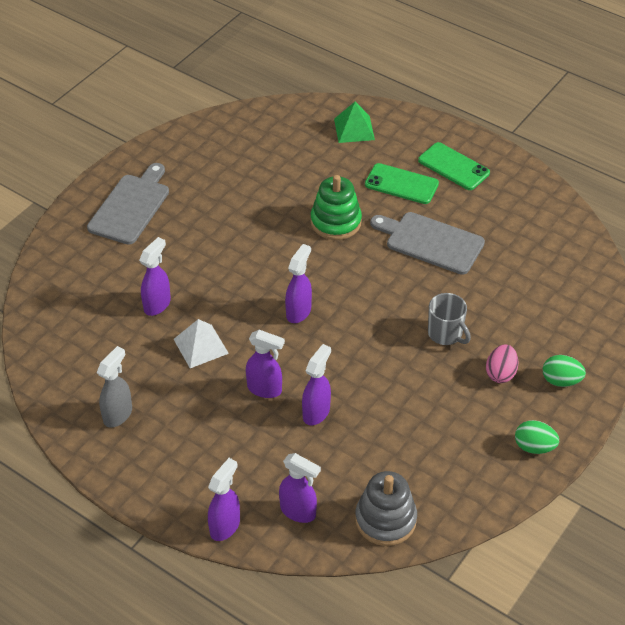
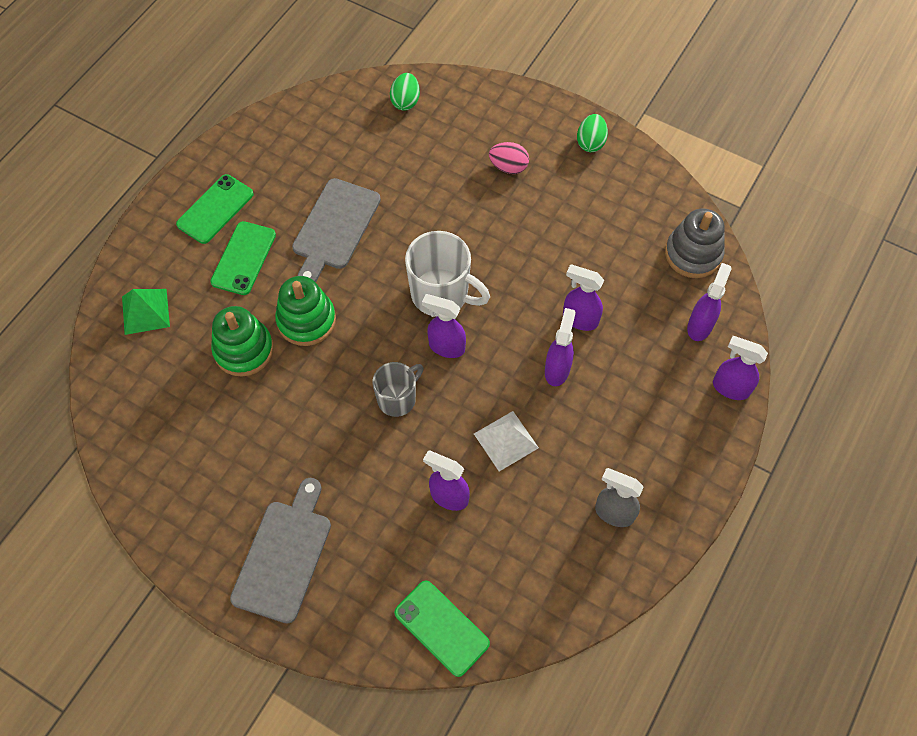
camera: 95 degrees left, 15 degrees up
(51, 294) = (442, 628): none -> green phone
(131, 207) = (284, 555): grey cutting board -> grey cutting board turned 90 degrees clockwise
(311, 184) = (244, 350): none -> green stacking toy
(354, 312) = (441, 294): none -> white mug
(446, 334) = (463, 212): grey mug -> grey mug (397, 398)
(561, 380) = (511, 121): green egg -> green egg (405, 101)

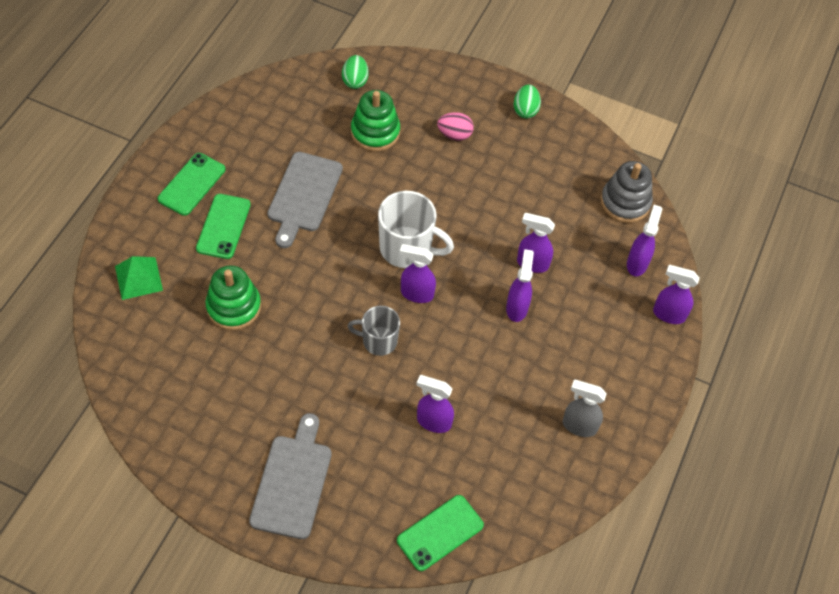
camera: 10 degrees left, 5 degrees down
(306, 320) = (288, 278): green stacking toy -> green stacking toy (375, 132)
(397, 398) = (378, 341): grey mug -> grey mug turned 120 degrees counterclockwise
(442, 628) = (440, 532): green phone -> green phone turned 75 degrees counterclockwise
(506, 441) = (478, 371): white pyramid -> none

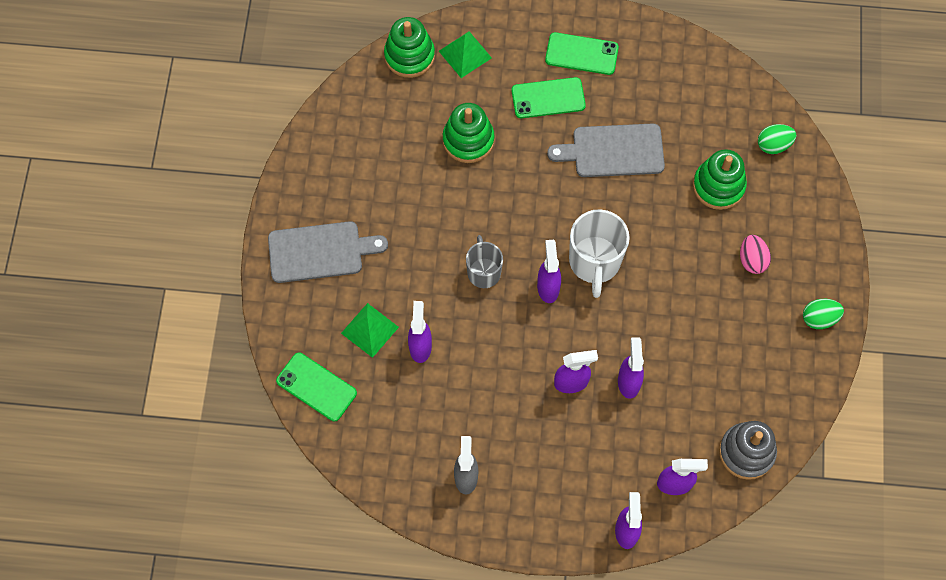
camera: 75 degrees right, 10 degrees up
(113, 327) = (409, 56): none -> green stacking toy
(398, 462) = (369, 330): none -> green pyramid

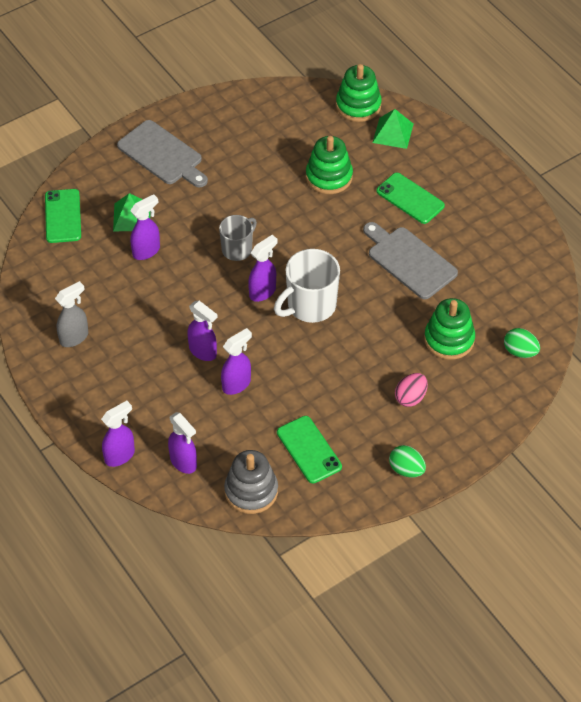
camera: 50 degrees right, 15 degrees down
(581, 54) = (466, 194): green phone -> green phone (309, 450)

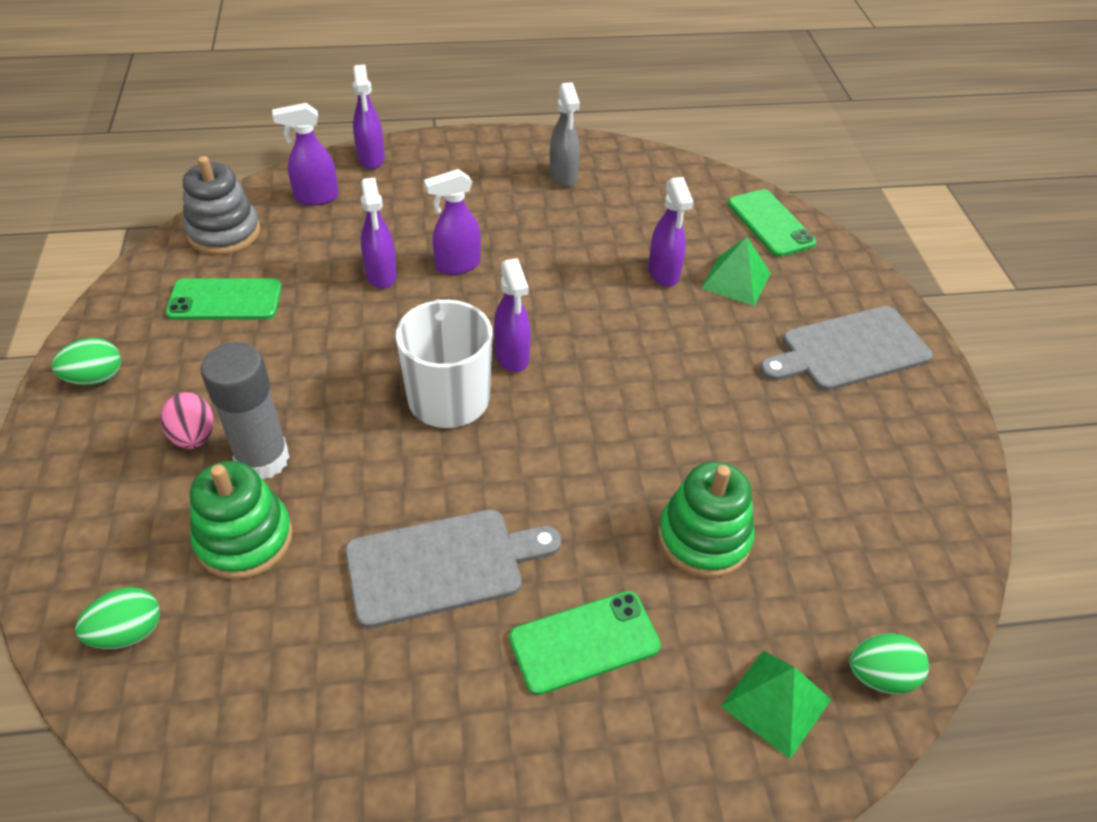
camera: 115 degrees right, 5 degrees down
(63, 216) = (770, 223): green phone -> green phone turned 45 degrees clockwise
(237, 249) = (610, 361): grey mug -> none
(358, 105) = (880, 676): green stacking toy -> green egg
(403, 360) = (262, 459): none -> grey glue stick

